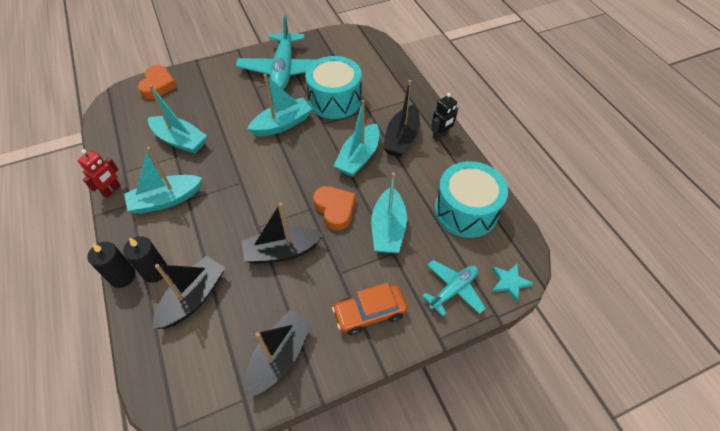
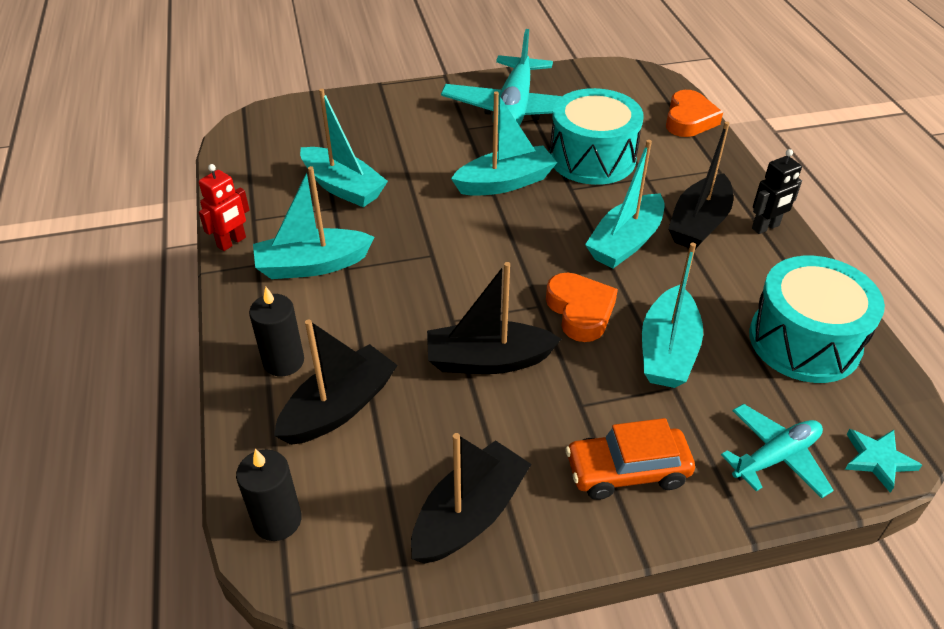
camera: 10 degrees right, 10 degrees down
(122, 276) = (233, 362): black candle -> black candle (277, 520)
(158, 85) = (318, 111): orange heart -> orange heart (689, 120)

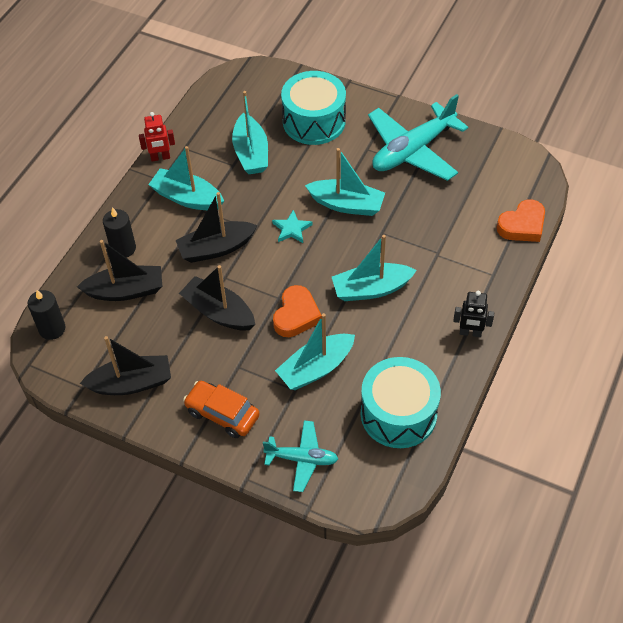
camera: 40 degrees right, 10 degrees up
(592, 158) = (420, 218): turquoise drum -> turquoise drum (314, 121)
(699, 223) = (431, 304): black boat -> black boat (216, 248)
(878, 460) = (352, 497): turquoise star -> turquoise star (292, 229)

